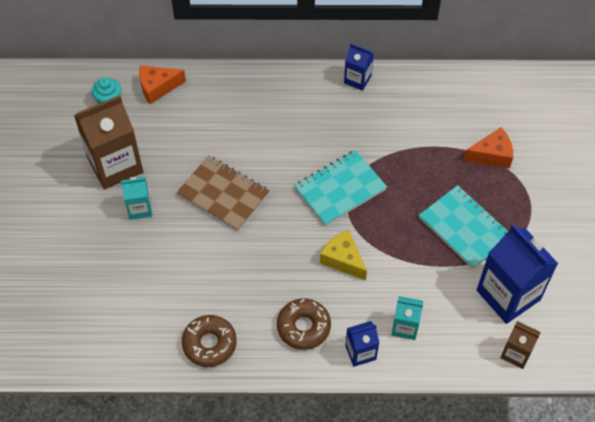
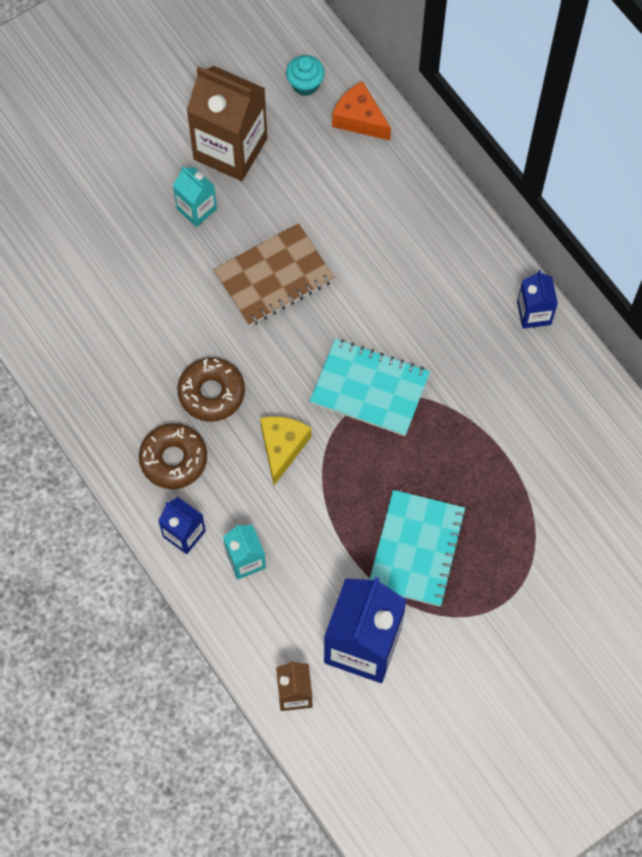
camera: 55 degrees right, 10 degrees up
(209, 344) = (91, 382): brown donut -> brown donut (211, 393)
(223, 194) = (274, 277): brown notebook -> brown notebook turned 60 degrees clockwise
(491, 155) = (540, 522): orange cheese -> none

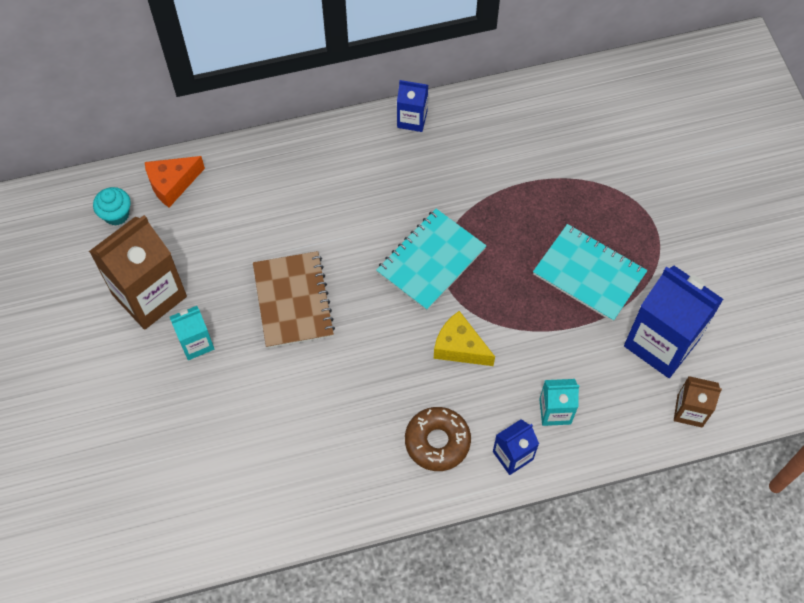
camera: 70 degrees left, 5 degrees down
(211, 393) = (385, 388): brown donut -> none

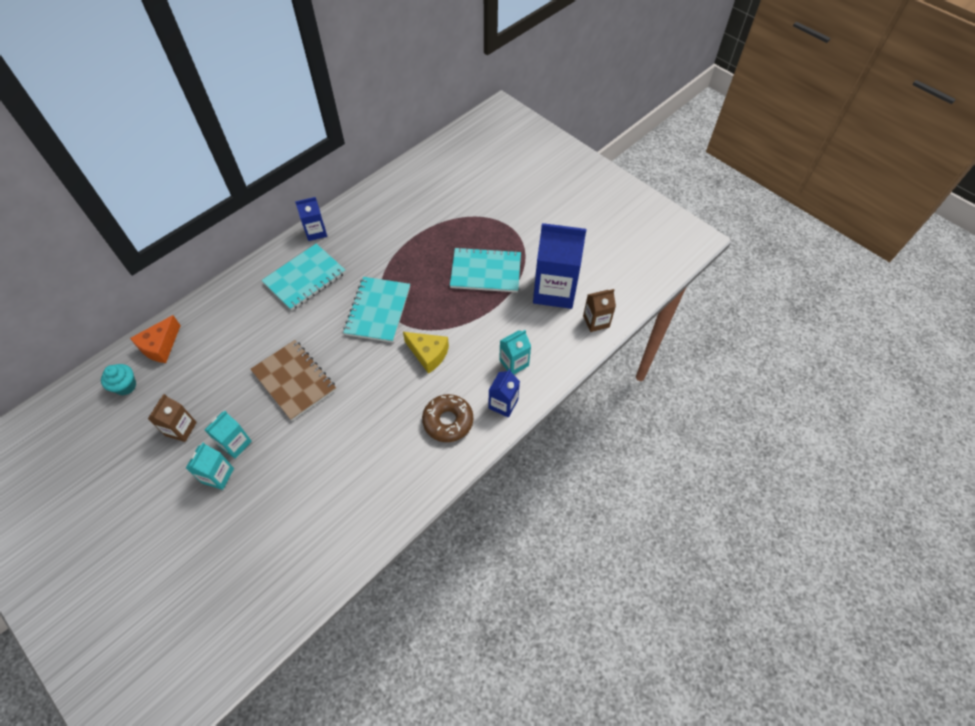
camera: 30 degrees left, 5 degrees down
(149, 295) = (181, 429): brown carton -> brown carton, size x0.52
(162, 370) = (218, 475): none -> turquoise carton
(368, 176) = (305, 278): none -> turquoise notebook
(459, 347) = (428, 354): yellow cheese -> yellow cheese turned 150 degrees counterclockwise

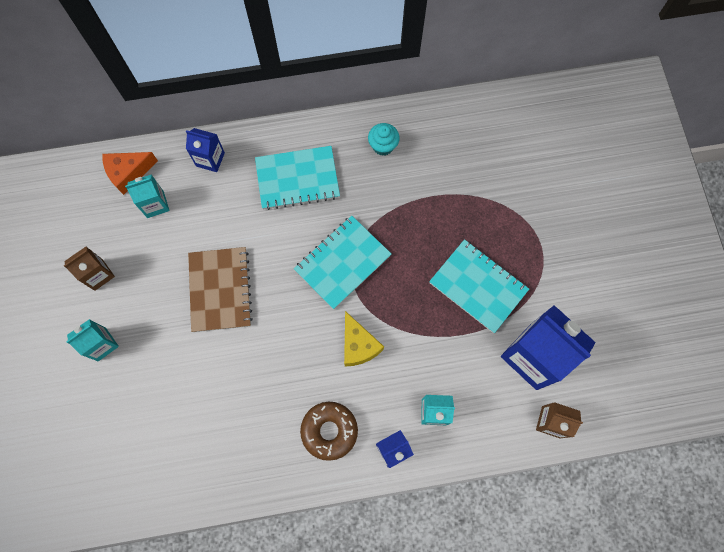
camera: 35 degrees right, 15 degrees up
(125, 386) = (78, 197): turquoise cupcake -> turquoise cupcake (383, 146)
(235, 444) = (133, 322): turquoise carton -> turquoise carton (155, 204)
(316, 232) = (341, 129): blue carton -> blue carton (210, 159)

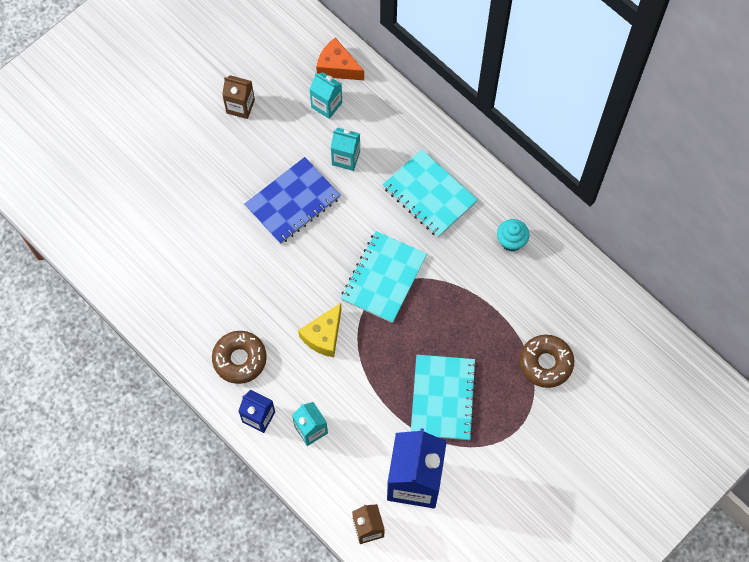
camera: 55 degrees right, 5 degrees down
(102, 344) = (189, 148): turquoise carton -> turquoise carton (346, 158)
(210, 159) = (395, 117): blue carton -> none
(220, 290) = (293, 202): brown notebook -> blue notebook
(342, 262) = (383, 278): turquoise notebook -> turquoise notebook turned 75 degrees counterclockwise
(501, 190) = (545, 363): none -> brown donut

